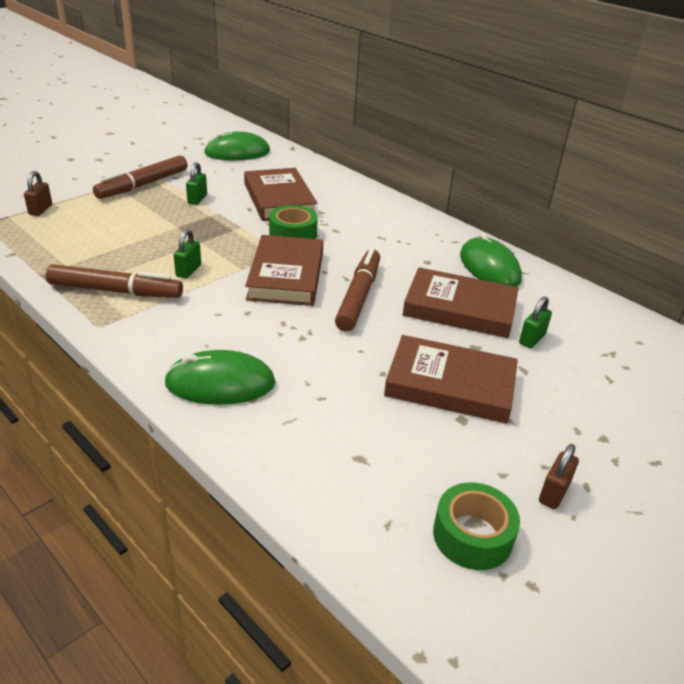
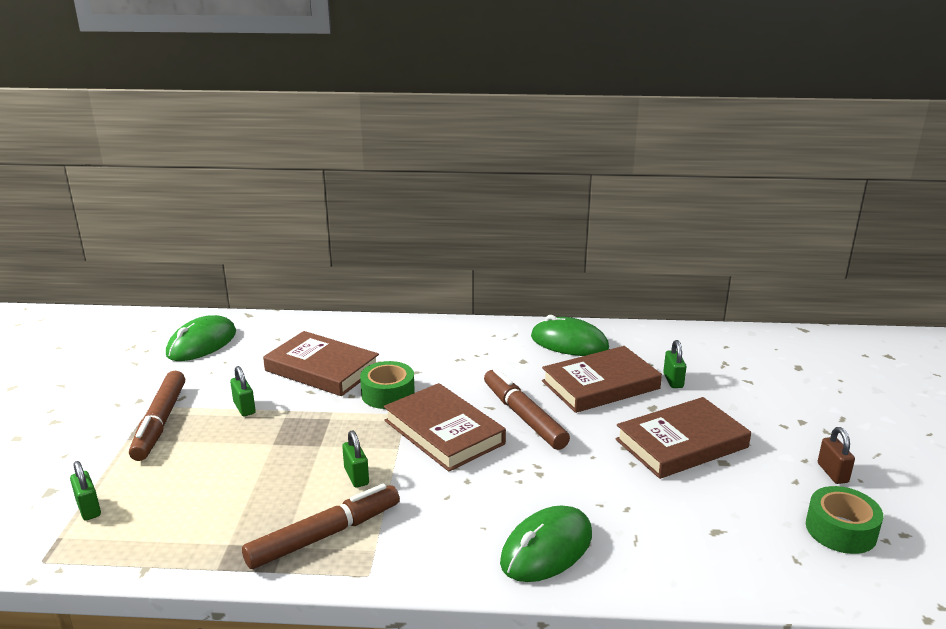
camera: 40 degrees left, 10 degrees down
(40, 210) = (89, 508): brown padlock -> green padlock

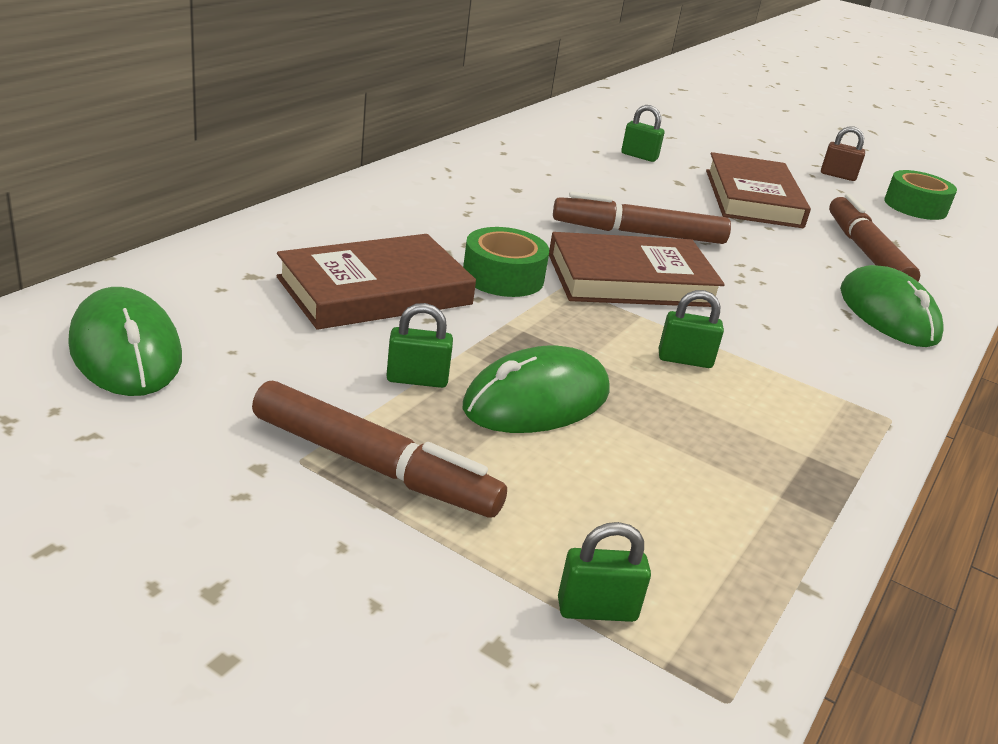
camera: 65 degrees left, 5 degrees up
(325, 535) = (800, 420): brown marker -> brown marker (866, 253)
(569, 342) = (506, 157): green mouse -> green mouse (537, 400)
(600, 385) = (613, 181): brown book -> none

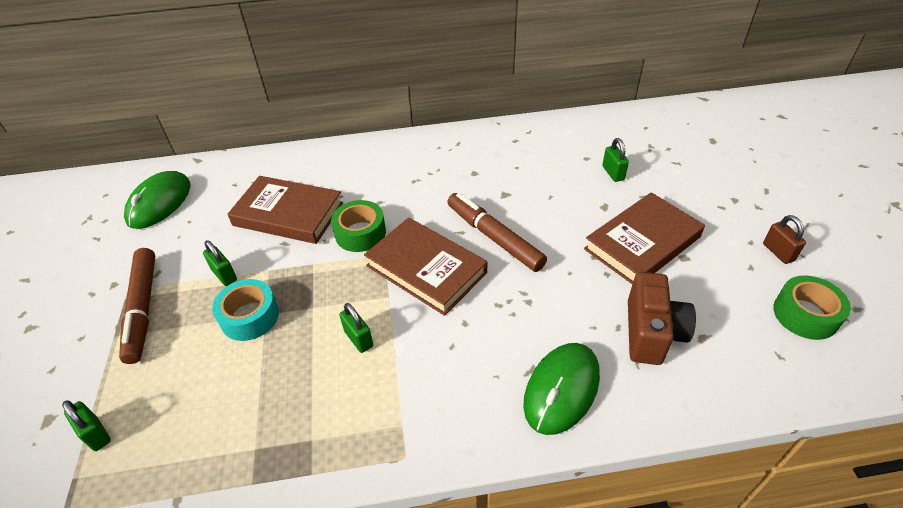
camera: 55 degrees right, 15 degrees up
(537, 400) = (250, 317): green mouse -> turquoise tape
(866, 253) = (651, 333): brown marker -> brown camera

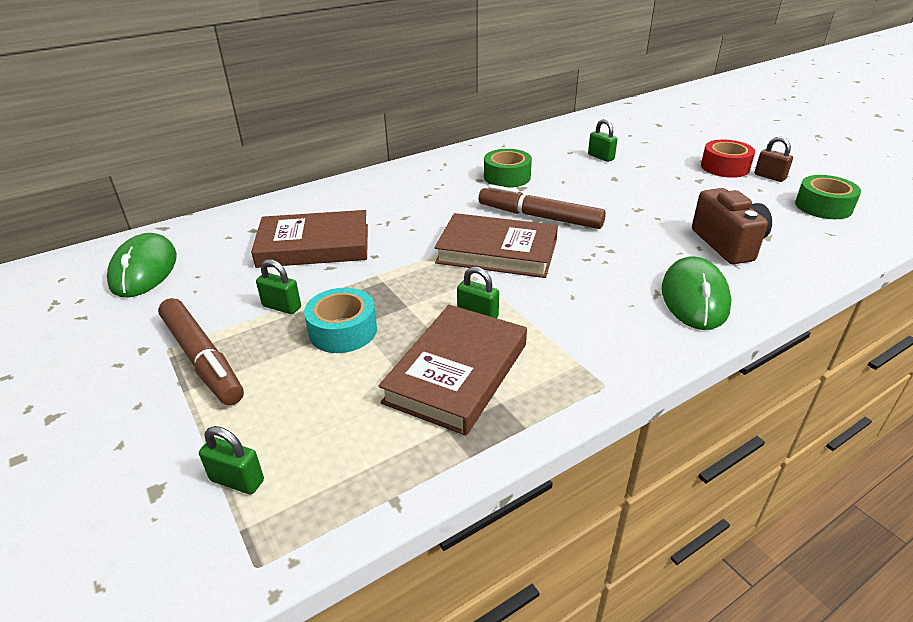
camera: 25 degrees left, 10 degrees down
(360, 233) = (406, 242): green tape -> green tape (507, 177)
(642, 243) = (666, 193): brown book -> brown book (457, 373)
(737, 224) = (725, 167): none -> red tape

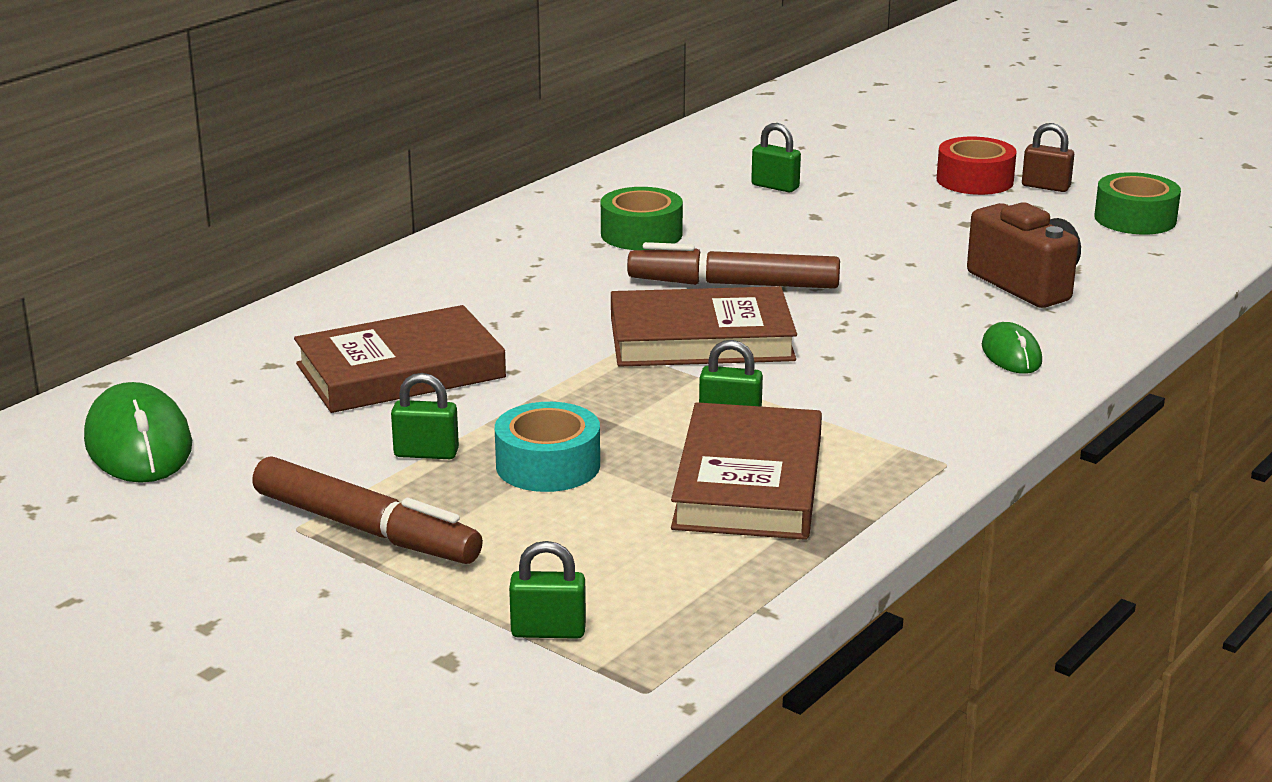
camera: 20 degrees left, 10 degrees down
(694, 297) = (1011, 354): green mouse -> green mouse, size x0.58

